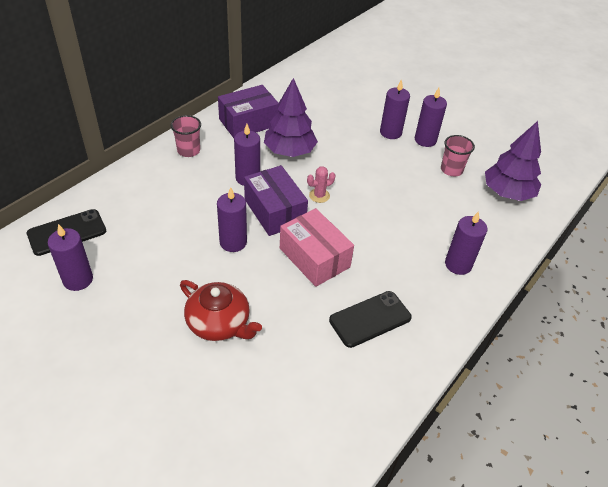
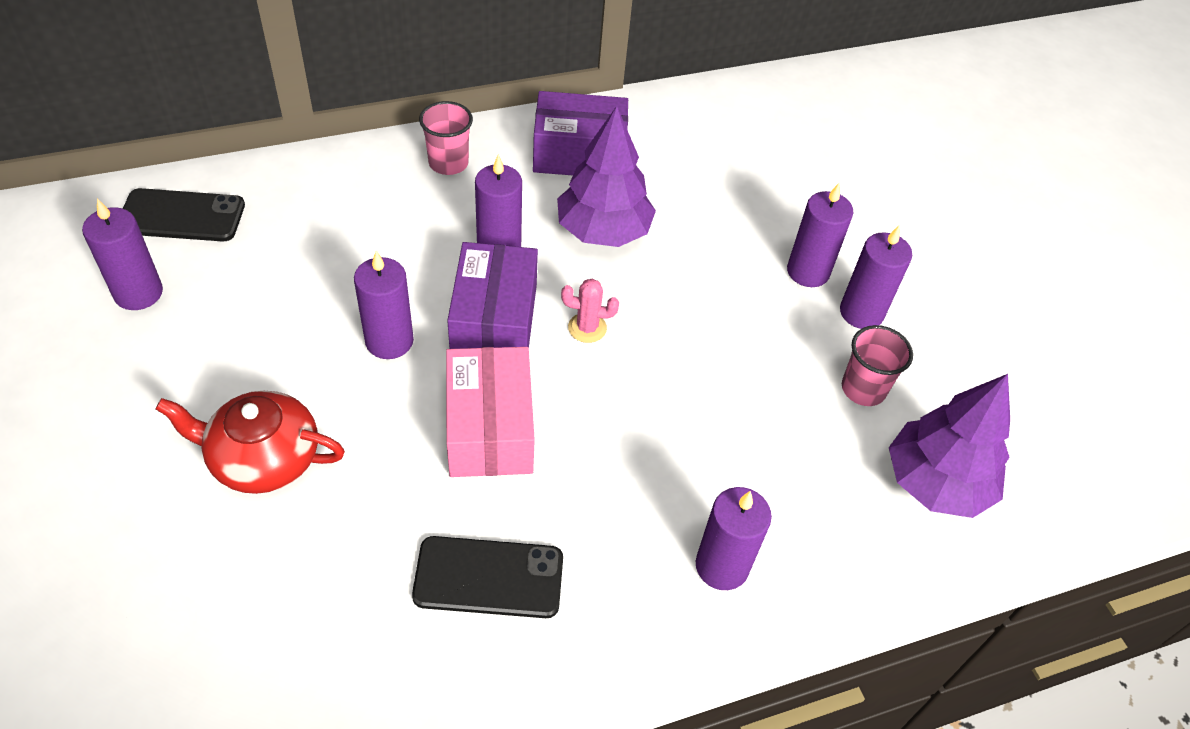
camera: 30 degrees right, 5 degrees up
(219, 323) = (263, 458): red teapot -> red teapot turned 120 degrees clockwise

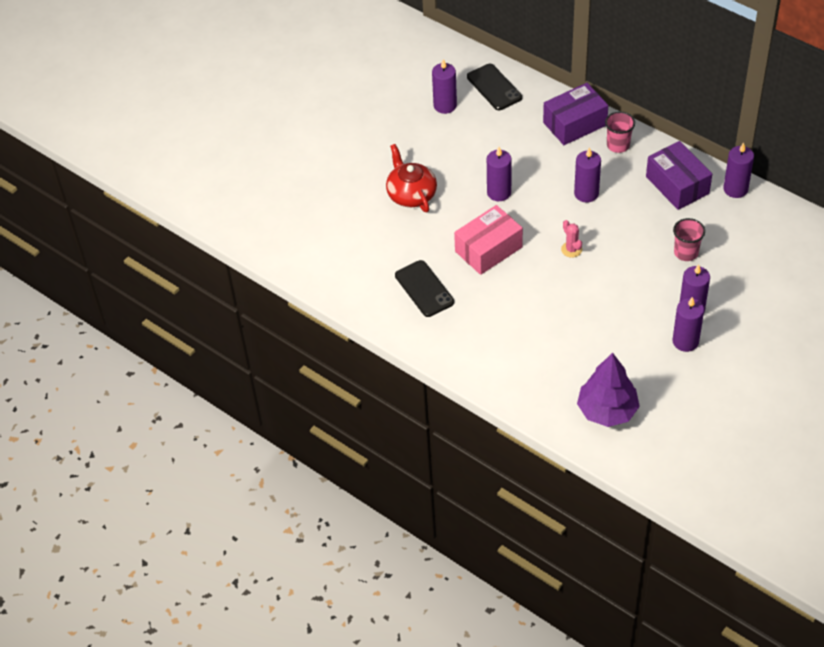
camera: 65 degrees right, 0 degrees up
(494, 320) = (543, 217): purple box -> purple box (575, 124)
(603, 231) = (635, 222): purple tree -> none
(722, 566) = (494, 356): purple candle -> purple candle (735, 189)
(863, 389) = (636, 362): pink cup -> pink cup (686, 252)

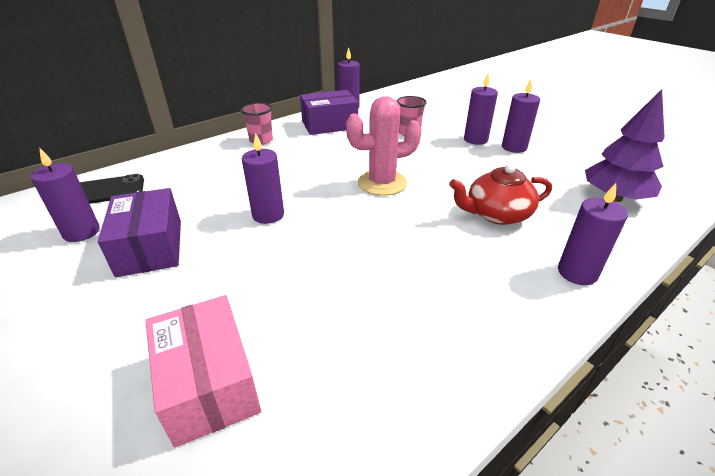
camera: 80 degrees left, 15 degrees down
(411, 194) = (210, 294): red teapot -> red teapot (496, 214)
(424, 289) = (410, 313): black phone -> none
(488, 249) = (357, 238): pink box -> pink box (209, 383)
(571, 249) = (382, 183): pink cactus -> pink cactus, size x2.07
(575, 124) = (212, 155): purple box -> purple box (150, 247)
(586, 193) = (310, 164): purple candle -> purple candle (577, 273)

